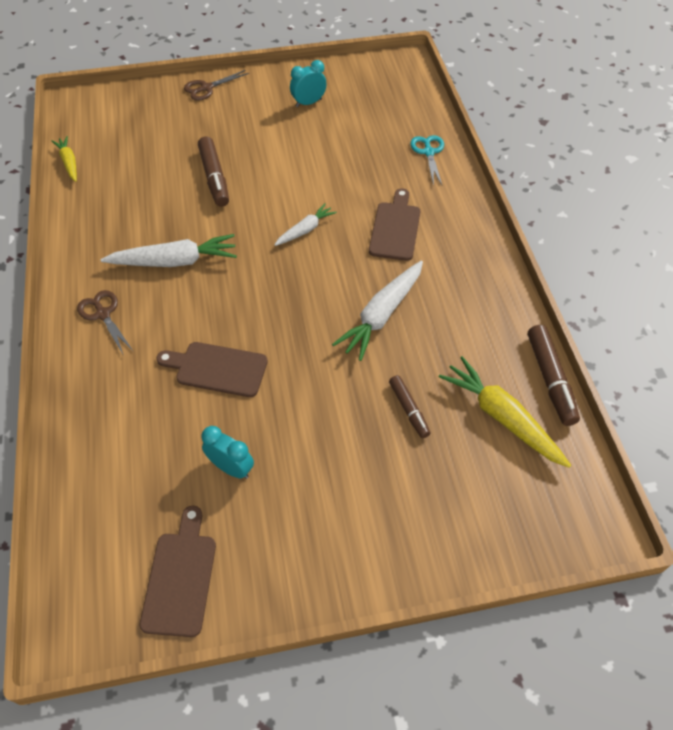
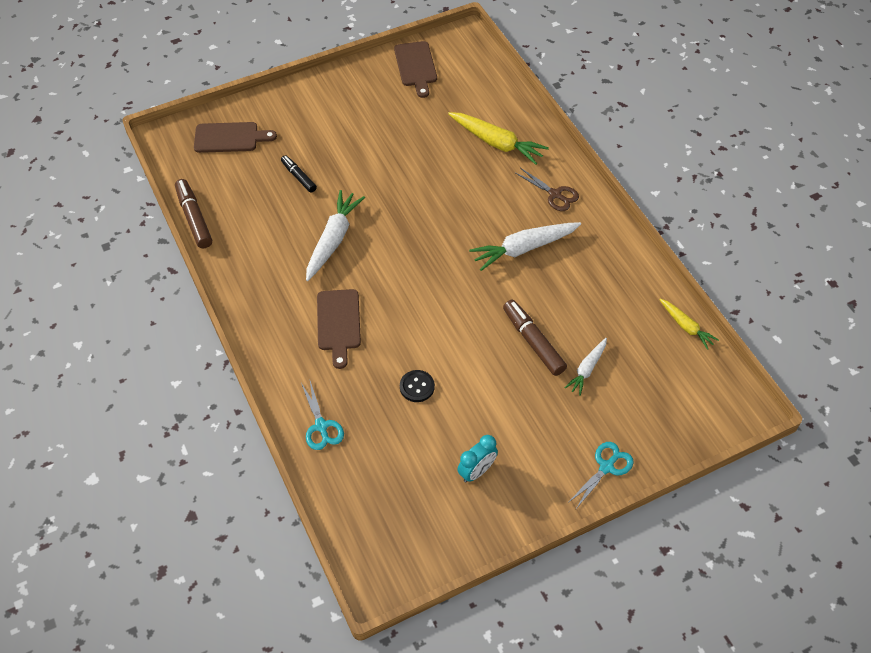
camera: 165 degrees right, 0 degrees up
(206, 88) = (606, 467): brown scissors -> turquoise scissors
(217, 369) = (447, 175): brown cutting board -> brown cutting board (230, 138)
(231, 468) = (410, 120): turquoise clock -> none
(305, 230) = (422, 303): white carrot -> white carrot (587, 369)
(336, 164) = (417, 387): none -> black button
(408, 409) = (299, 177): brown marker -> black marker
(502, 417) = (230, 185): yellow carrot -> yellow carrot (496, 143)

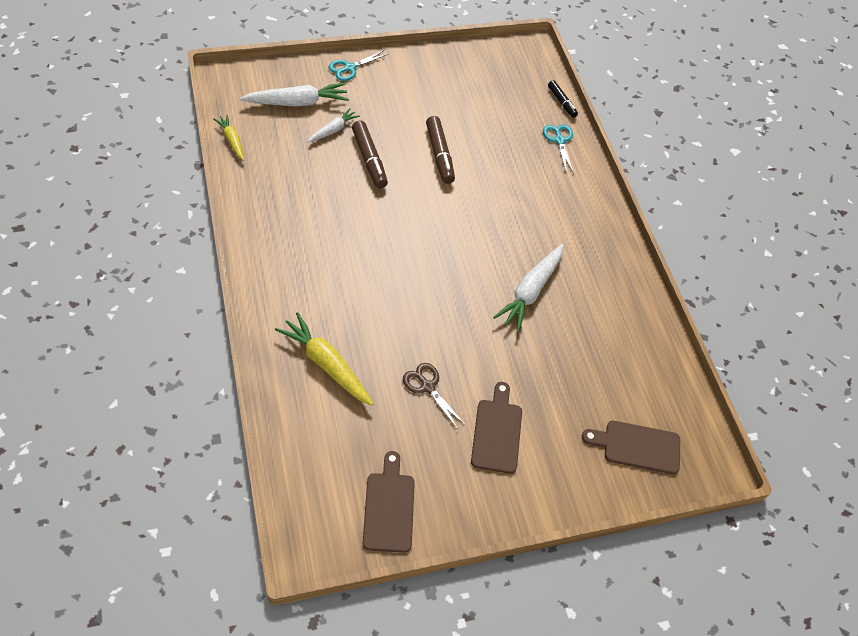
camera: 175 degrees left, 0 degrees up
(194, 218) = (672, 349): brown marker -> brown marker (439, 155)
(299, 177) = (559, 373): black marker -> black marker (561, 102)
(338, 323) = (535, 212): brown cutting board -> brown cutting board (497, 432)
(417, 387) = (477, 149): black button -> none
(477, 471) = (446, 87): turquoise clock -> none
(524, 248) = (344, 239): white carrot -> white carrot (297, 102)
(555, 194) = (289, 287): brown scissors -> brown scissors (427, 387)

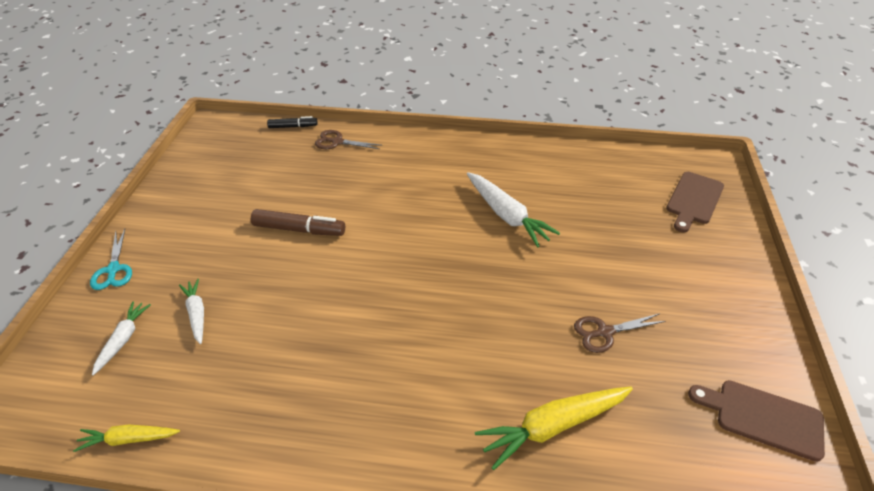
camera: 60 degrees left, 10 degrees down
(297, 102) = (123, 339): white carrot -> white carrot, size x0.58
(369, 159) = (266, 292): brown marker -> none
(497, 432) = (669, 291): brown cutting board -> none
(559, 140) = (337, 142): turquoise scissors -> brown scissors

